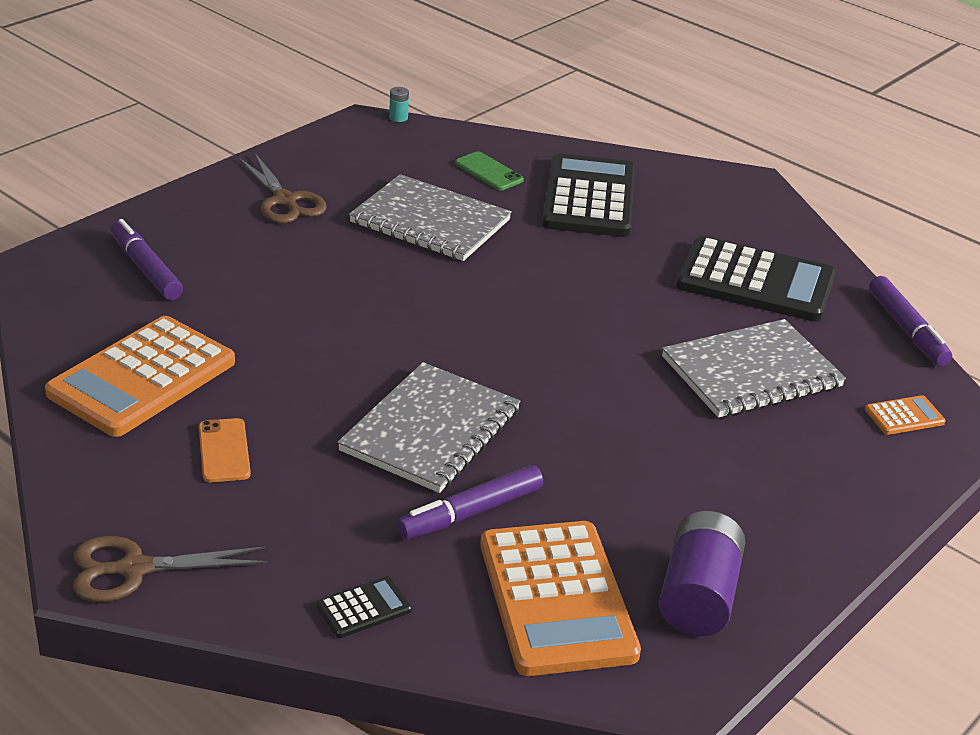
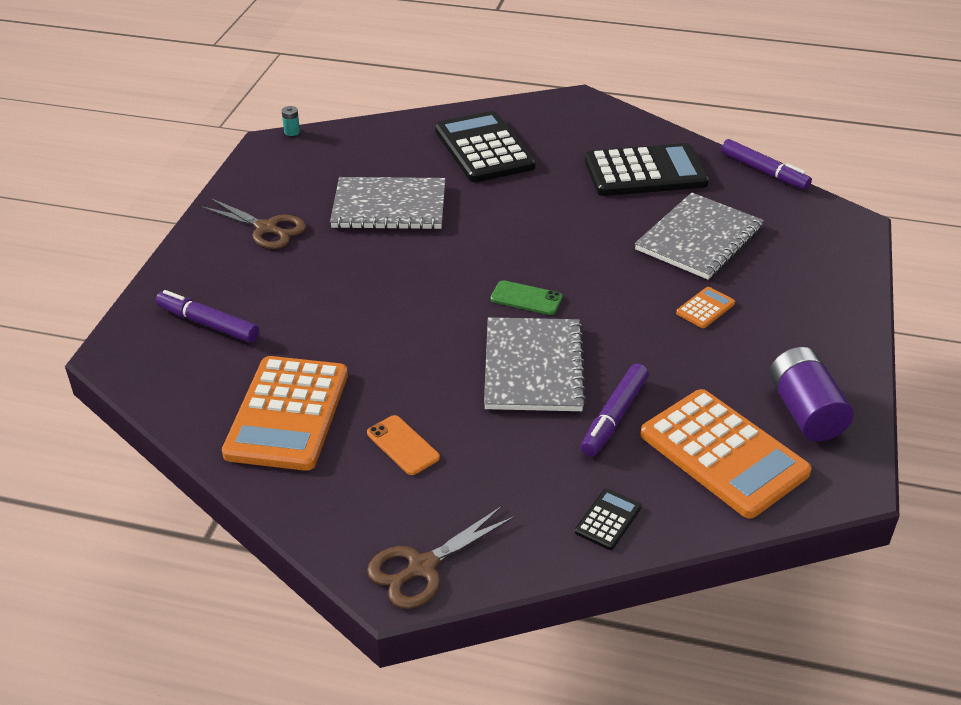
camera: 25 degrees left, 5 degrees up
(489, 172) = (396, 153): green phone -> green phone (526, 298)
(904, 416) = (813, 233): orange calculator -> orange calculator (705, 308)

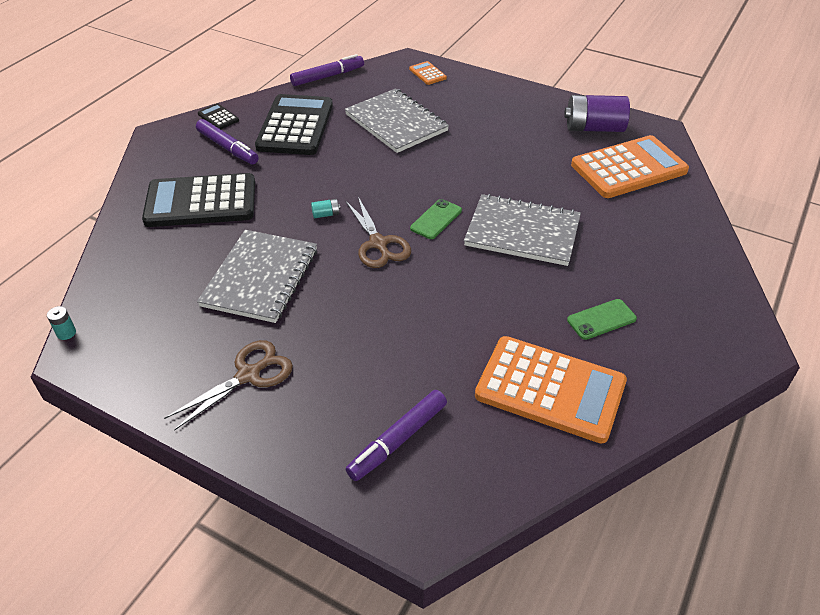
camera: 75 degrees left, 5 degrees up
(402, 445) = (601, 319): orange phone -> green phone
(422, 567) = (733, 329): brown scissors -> brown scissors (378, 244)
(499, 224) = (326, 214): none -> turquoise battery
(608, 519) = (687, 230): black calculator -> black calculator (218, 117)
(614, 416) = (585, 205): purple marker -> purple marker (227, 148)
(705, 308) = (478, 139): orange calculator -> orange calculator (427, 74)

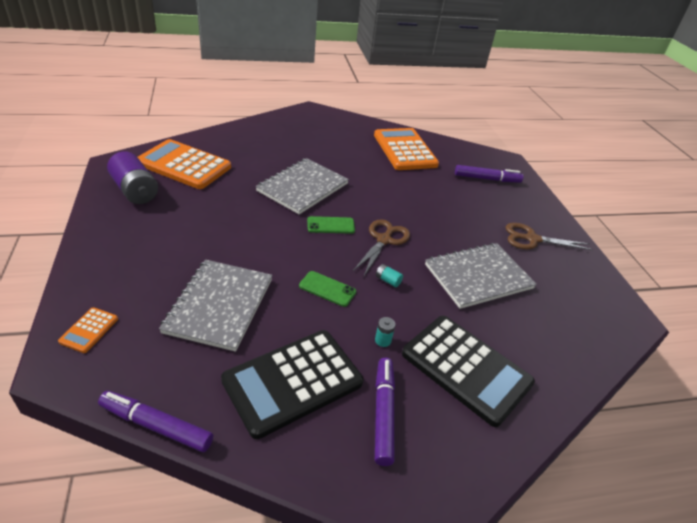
camera: 135 degrees left, 5 degrees down
(66, 333) = (636, 338): turquoise battery -> turquoise battery (383, 340)
(218, 117) = (343, 475): black calculator -> none
(522, 232) = (303, 187): grey notebook -> grey notebook turned 60 degrees clockwise
(601, 319) = (343, 146): green phone -> green phone (327, 289)

